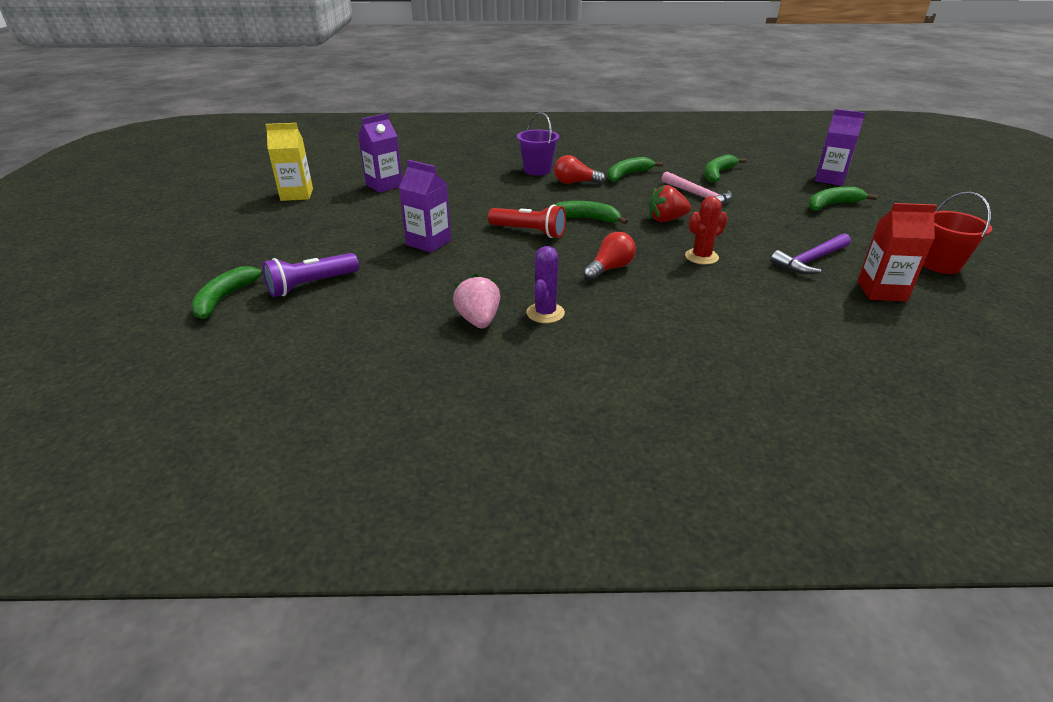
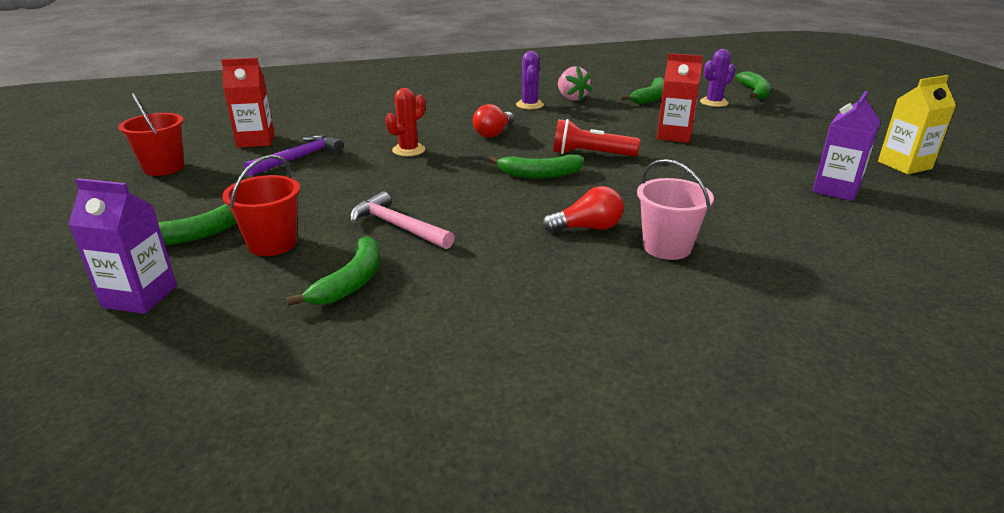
camera: 165 degrees right, 5 degrees down
(311, 285) = (714, 102): purple flashlight -> purple cactus
(428, 243) = (674, 135): purple carton -> red carton
(537, 170) = (667, 247): purple bucket -> pink bucket
(628, 175) = (512, 256): green banana -> green banana (650, 98)
(666, 220) = (444, 184): red strawberry -> none
(776, 194) = (272, 244): none -> red bucket

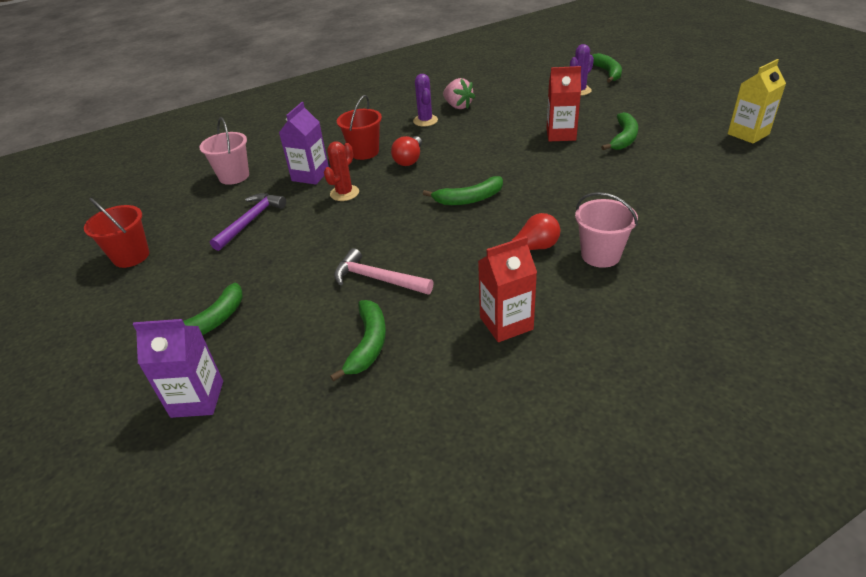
camera: 10 degrees left, 10 degrees up
(256, 141) = (199, 208): red carton -> red carton (506, 323)
(272, 244) = (280, 319): red bucket -> red bucket (364, 152)
(307, 121) = (234, 176): none -> pink bucket
(590, 154) = (501, 168): red flashlight -> none
(650, 98) = (525, 94): green banana -> green banana (623, 138)
(836, 190) = (705, 170): purple carton -> purple carton (310, 175)

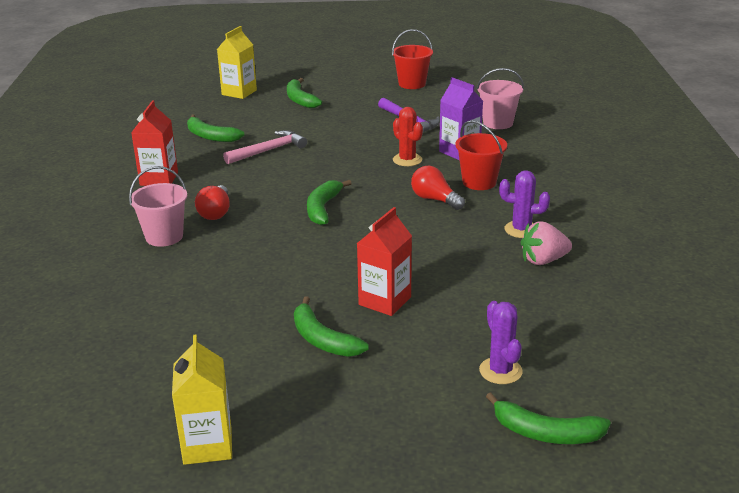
camera: 115 degrees right, 10 degrees down
(197, 399) = (239, 92): purple carton -> yellow carton

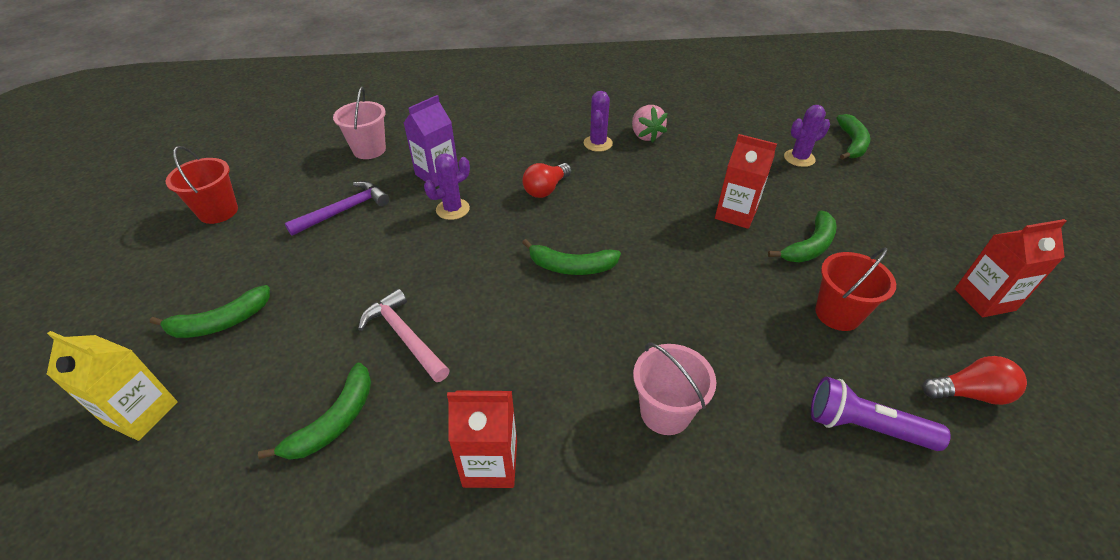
camera: 95 degrees left, 15 degrees up
(108, 319) = (864, 426): none -> purple flashlight
(207, 445) = (984, 299): yellow carton -> red carton
(215, 212) = (592, 366): red light bulb -> red light bulb (969, 393)
(407, 160) = (452, 209): red cactus -> purple cactus
(479, 182) = (508, 163): red bucket -> red bucket (837, 314)

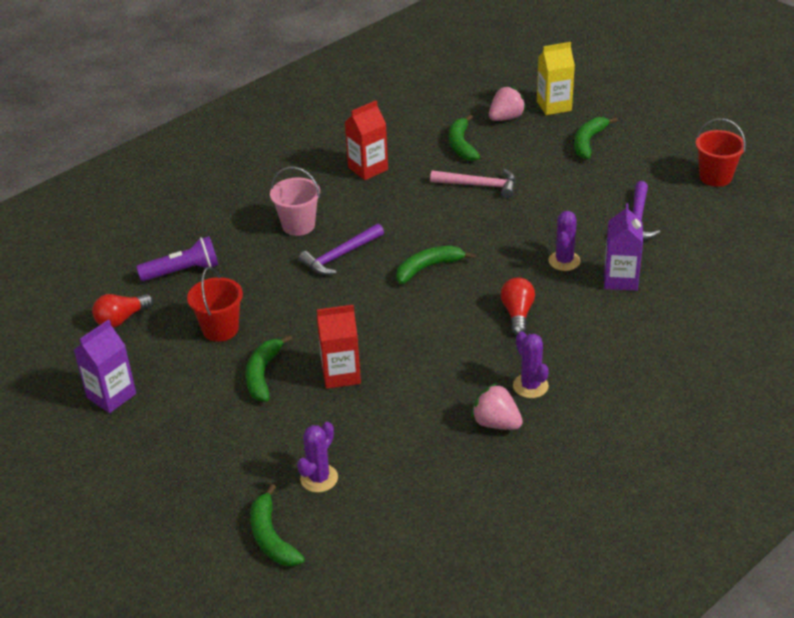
camera: 145 degrees right, 5 degrees down
(218, 435) = (506, 118): none -> pink strawberry
(369, 150) = (711, 269): pink bucket -> none
(647, 332) = (340, 256): none -> purple hammer
(984, 299) = (111, 395): red carton -> purple carton

